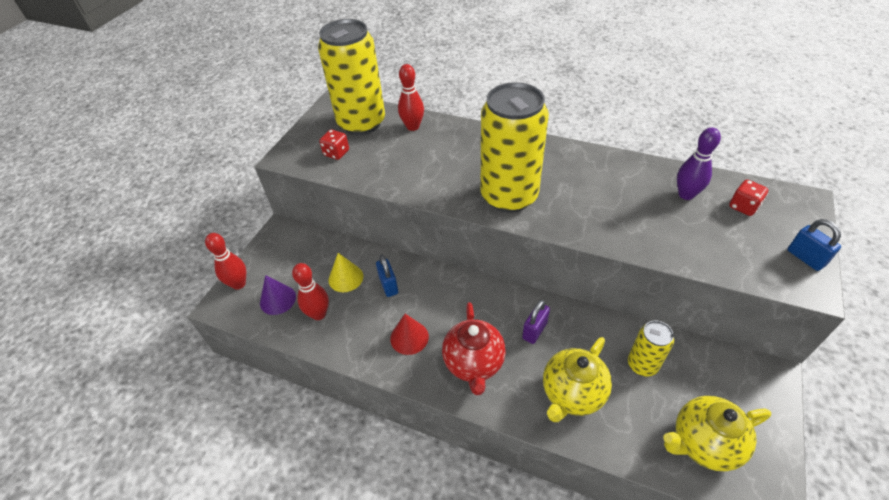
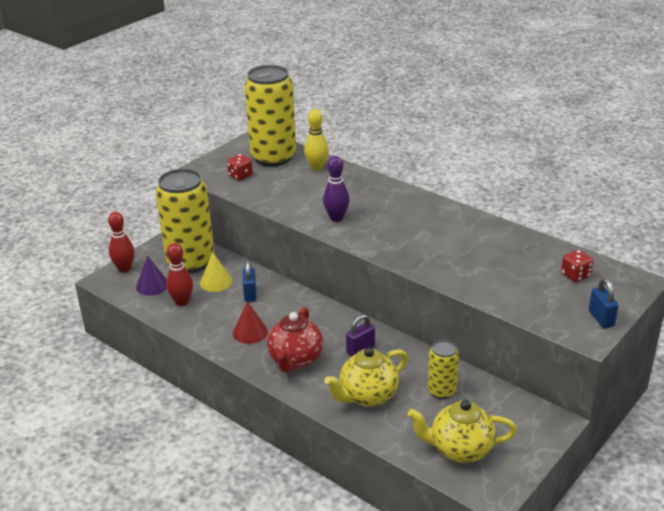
camera: 15 degrees right, 15 degrees down
(413, 127) = (317, 167): red bowling pin -> yellow bowling pin
(509, 196) = (371, 231): yellow can -> yellow can (190, 262)
(686, 194) = (529, 258): purple bowling pin -> purple bowling pin (336, 218)

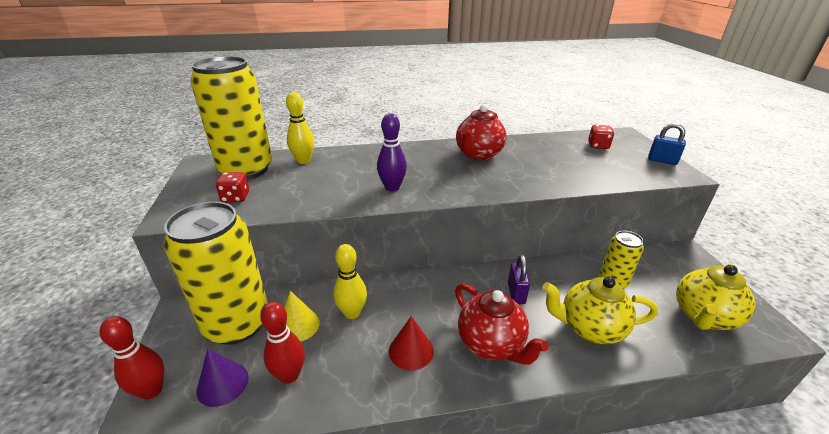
camera: 50 degrees left, 0 degrees up
(250, 294) = (352, 313): blue padlock -> yellow bowling pin
(367, 396) = (589, 328): yellow teapot -> yellow teapot turned 90 degrees clockwise
(447, 227) = (478, 155): none -> red teapot

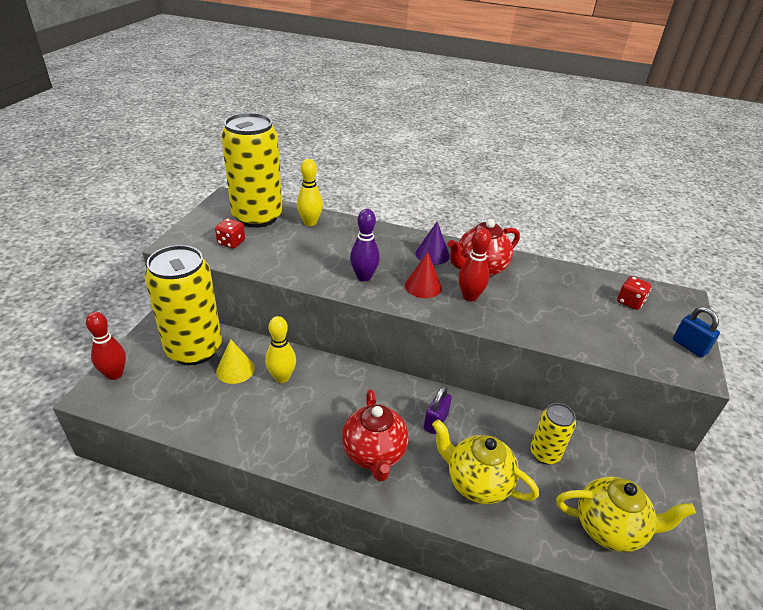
camera: 25 degrees right, 5 degrees up
(222, 384) = (159, 390): purple cone -> purple cone (432, 254)
(289, 375) = (205, 405): red bowling pin -> red bowling pin (469, 296)
(411, 350) = (305, 428): red cone -> red cone (423, 286)
(703, 317) = (609, 528): yellow teapot -> yellow teapot turned 150 degrees counterclockwise

